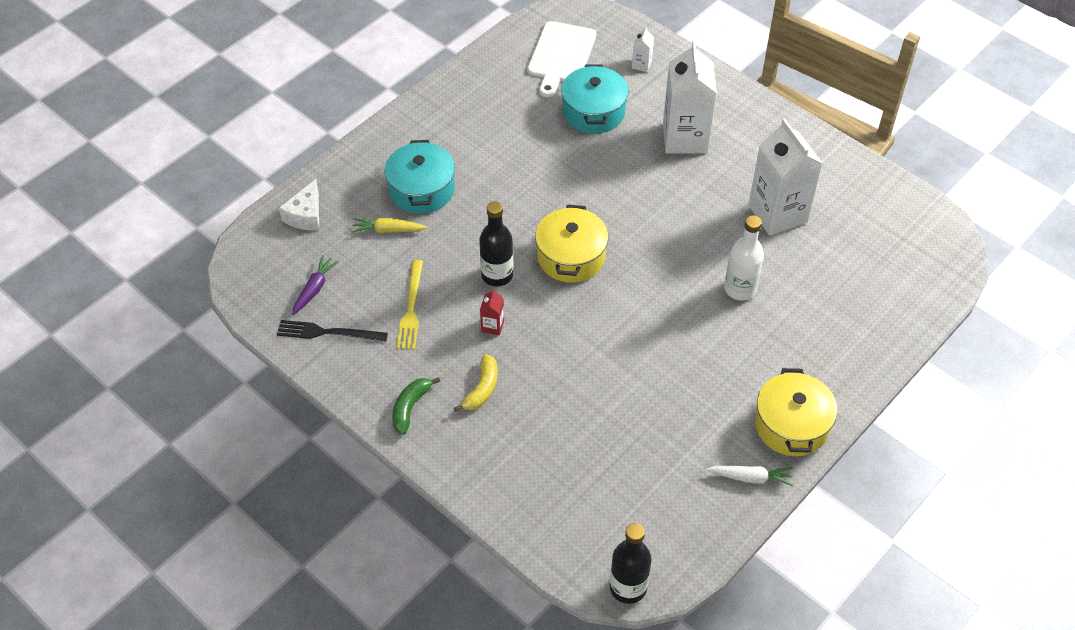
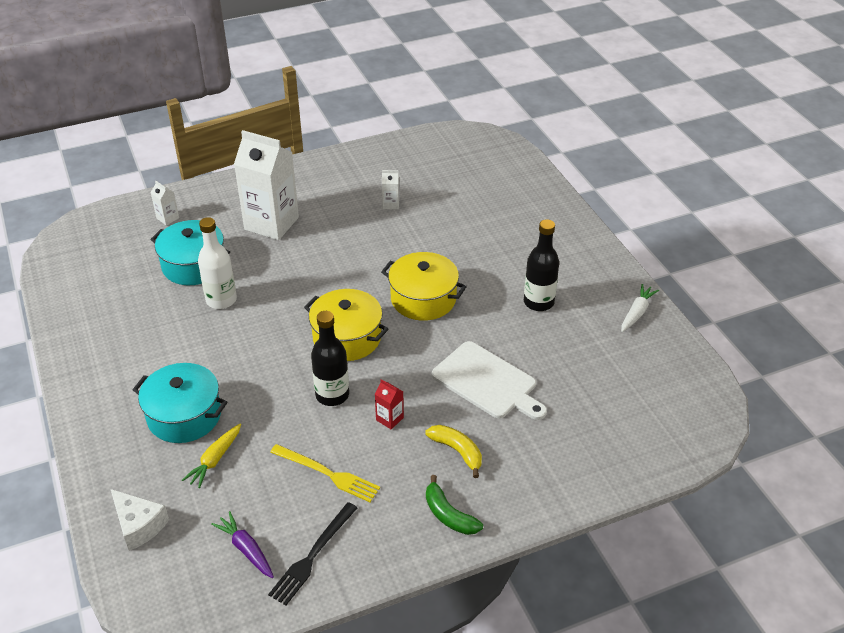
camera: 65 degrees left, 10 degrees down
(561, 55) = (107, 262): white cutting board -> white cutting board (487, 382)
(628, 587) = (713, 424): black bottle -> black bottle (538, 302)
(740, 289) = (451, 251): white bottle -> white bottle (221, 300)
(777, 214) = (391, 204): white carton -> white carton, size x0.41
(791, 425) = (598, 273): yellow pot -> yellow pot (423, 299)

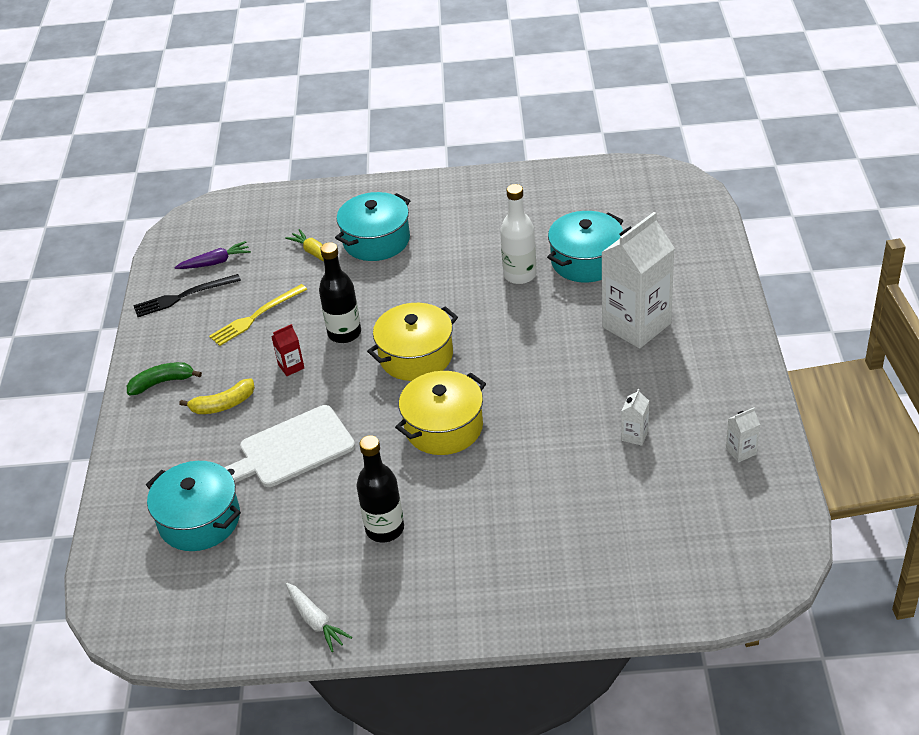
camera: 115 degrees right, 0 degrees up
(139, 525) = (277, 210): white cheese -> none
(167, 218) = (678, 248): white carton -> white carton (741, 451)
(312, 555) = (183, 296): black fork -> black fork turned 75 degrees counterclockwise
(591, 414) = (199, 520): none -> turquoise pot

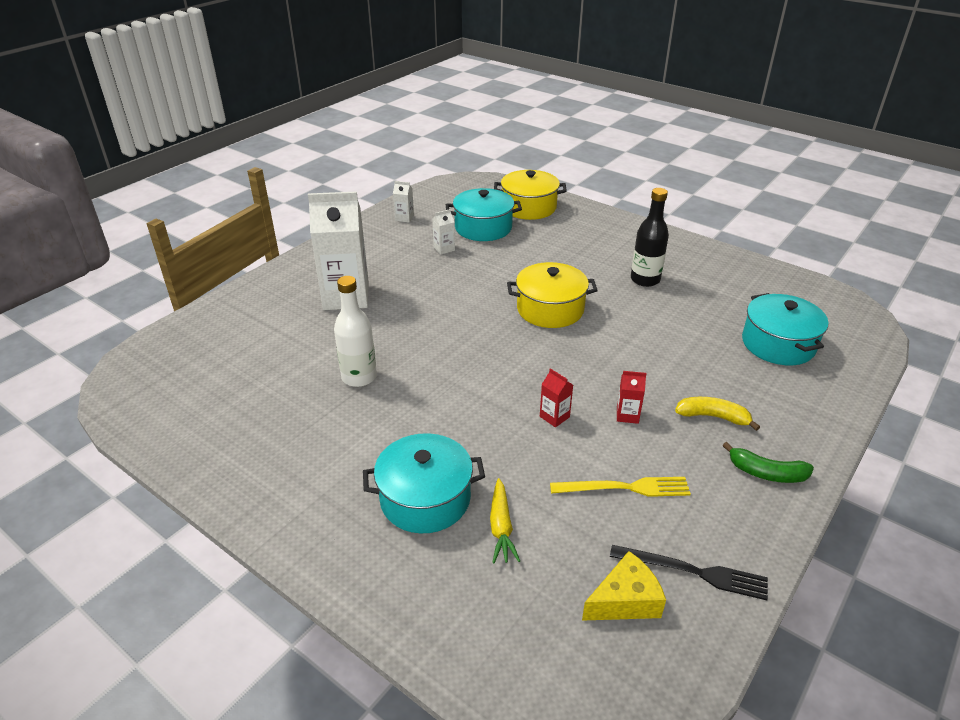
camera: 145 degrees left, 5 degrees down
(215, 262) = (625, 601): purple carrot -> yellow cheese
(292, 448) = (673, 352): white cutting board -> none
(316, 621) = (724, 262): white carrot -> none
(344, 333) = (554, 417): black bottle -> red carton
(416, 356) = (516, 364): yellow pot -> yellow pot (529, 207)
(586, 261) = (299, 357): turquoise pot -> turquoise pot (483, 228)

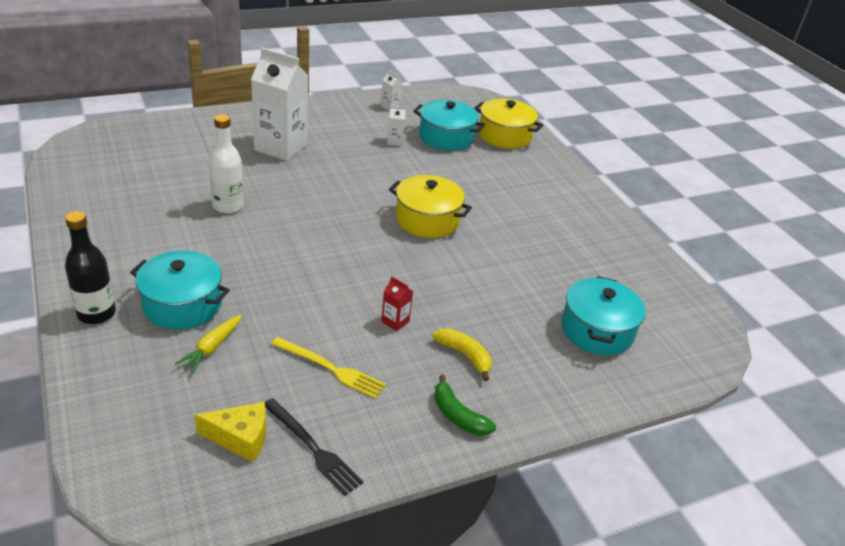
camera: 25 degrees right, 0 degrees up
(554, 417) = (337, 296): red carton -> none
(645, 280) = (538, 231): black bottle -> black bottle (96, 314)

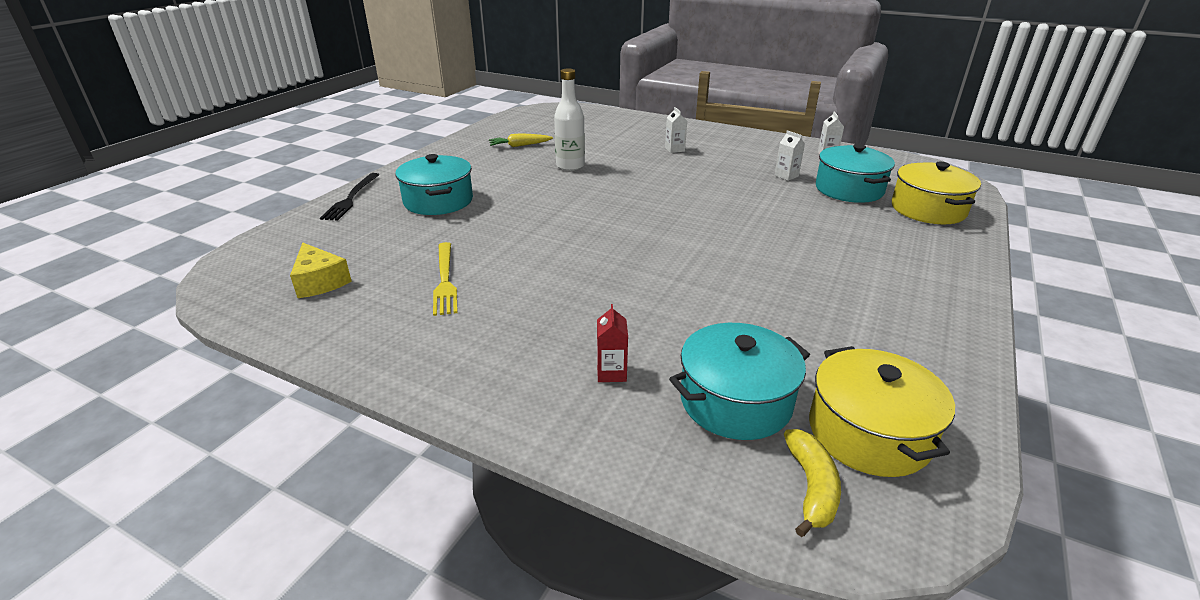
camera: 55 degrees right, 5 degrees down
(96, 314) = (391, 184): black bottle -> none
(212, 348) = (406, 229): yellow carrot -> yellow carrot (520, 146)
(281, 147) = (674, 149): white carton -> white carton, size x0.41
(313, 448) = (338, 315): black fork -> black fork (351, 198)
(395, 321) = (548, 280): red carton -> red carton (611, 372)
(427, 220) = (713, 233): yellow pot -> yellow pot (868, 433)
(458, 415) = (463, 368): green banana -> none
(465, 355) = (556, 334): yellow banana -> yellow banana (811, 487)

